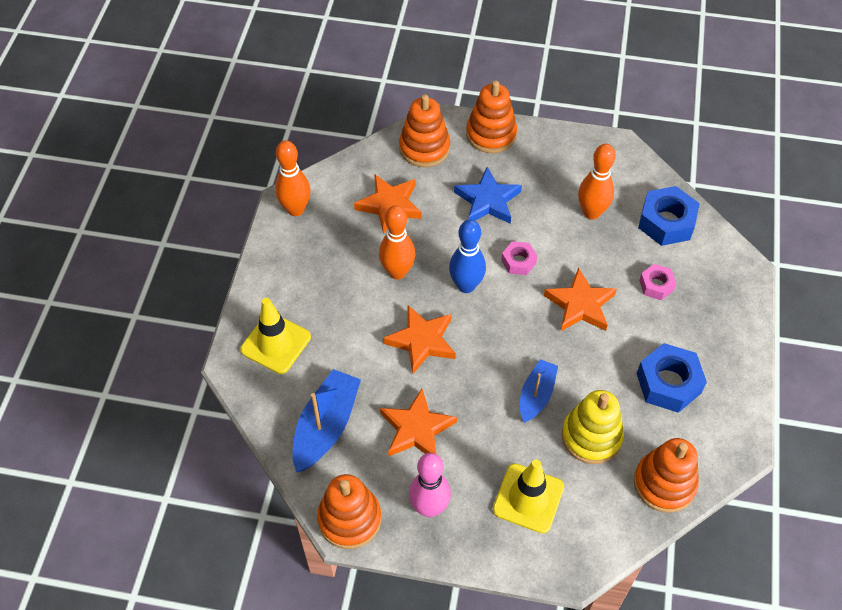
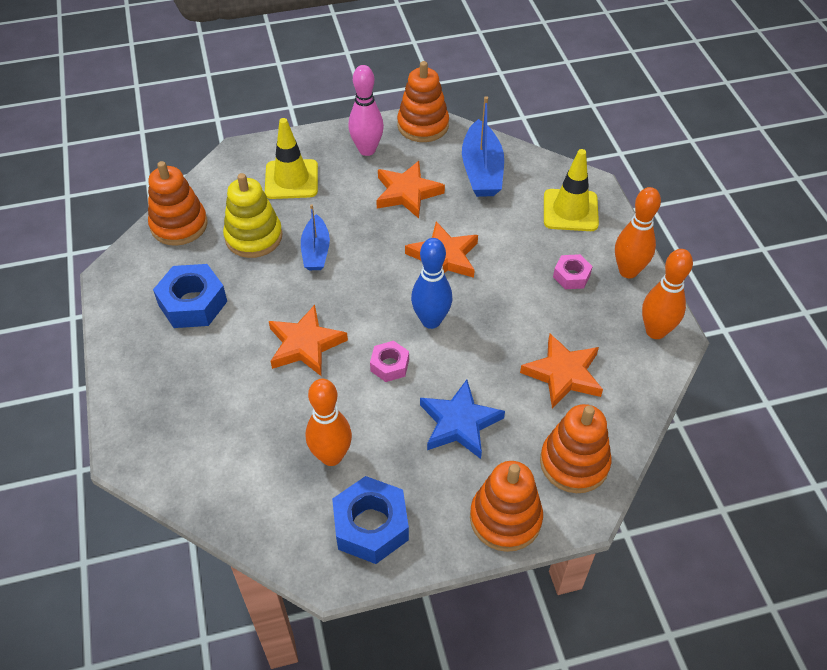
camera: 155 degrees right, 5 degrees down
(397, 272) = (507, 308): orange bowling pin -> orange bowling pin (628, 271)
(656, 285) = (229, 395): pink nut -> pink nut (571, 276)
(666, 222) = (236, 480): blue nut -> blue nut (371, 526)

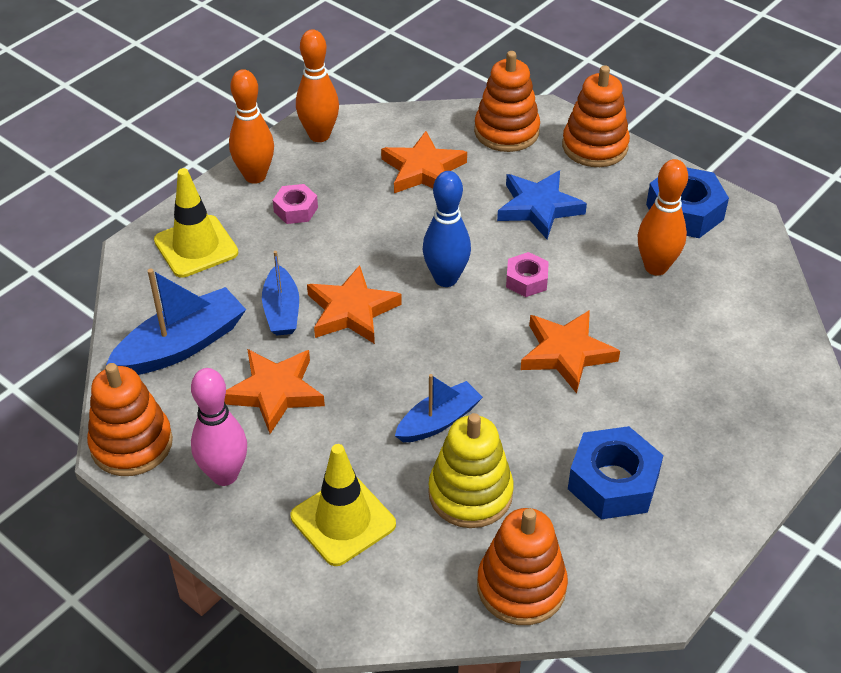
camera: 125 degrees left, 5 degrees down
(473, 225) = (282, 311): none -> blue boat

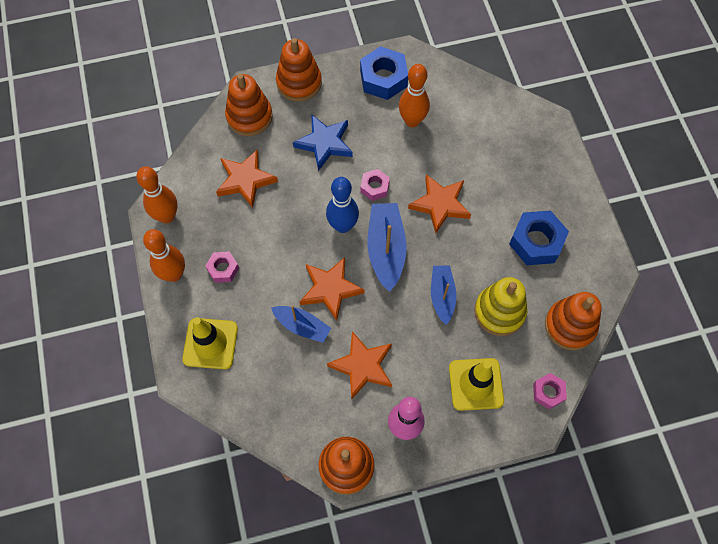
camera: 55 degrees left, 20 degrees up
(182, 345) = (288, 397): blue boat -> blue boat (386, 249)
(397, 611) = (548, 392): none -> pink nut

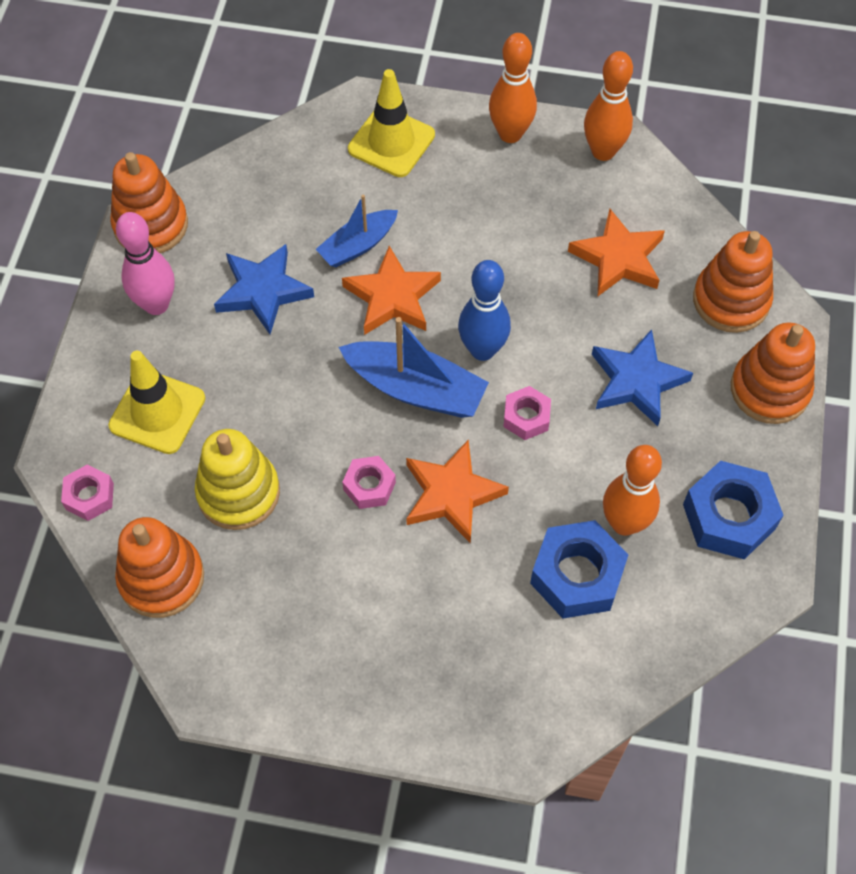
camera: 115 degrees right, 5 degrees down
(223, 269) = (489, 188): pink nut -> pink nut (369, 486)
(362, 366) = (263, 291): orange star -> blue star
(442, 296) = (305, 429): blue boat -> none
(536, 242) = (317, 602): blue nut -> blue nut (577, 575)

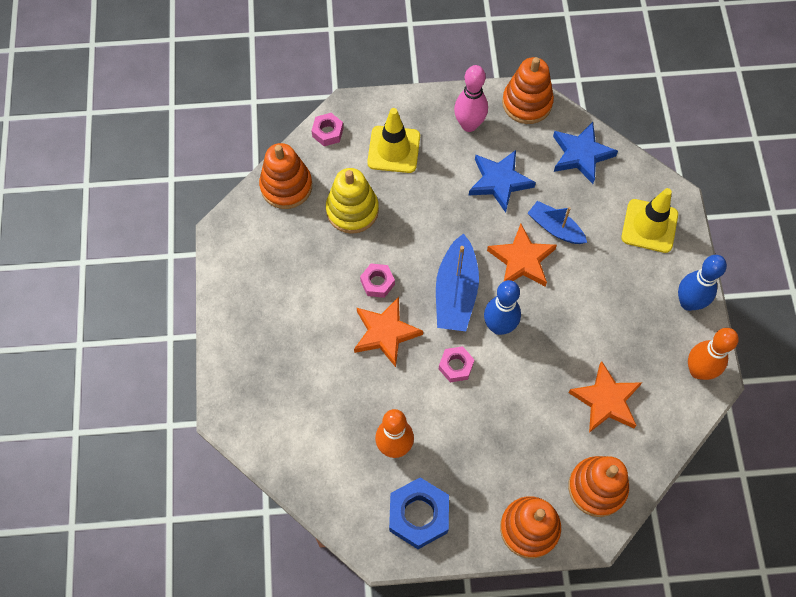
camera: 75 degrees right, 5 degrees up
(510, 134) = (688, 302): orange bowling pin -> blue bowling pin
(577, 575) = (349, 423): blue nut -> none
(637, 381) = (507, 433): blue star -> blue star (581, 155)

